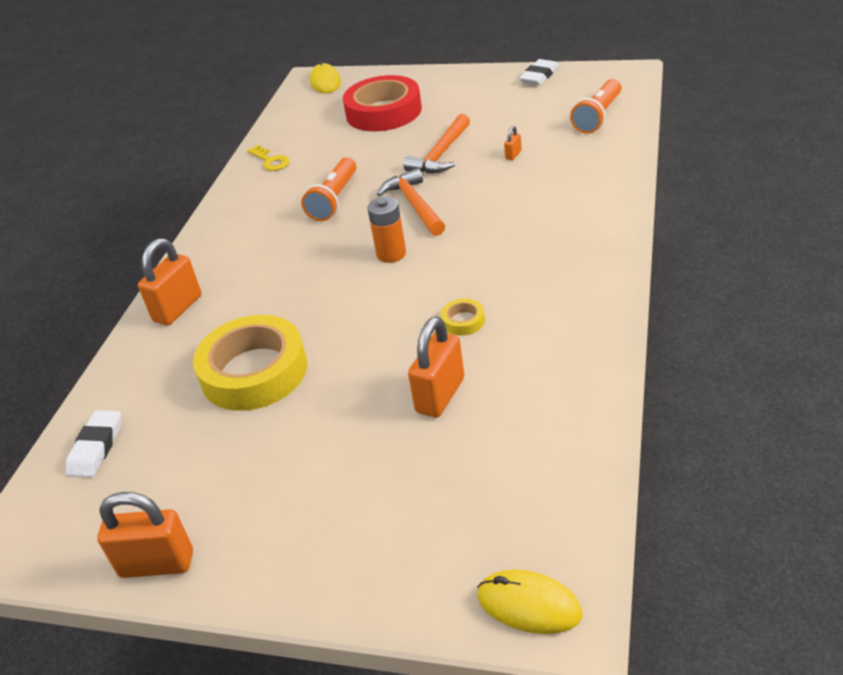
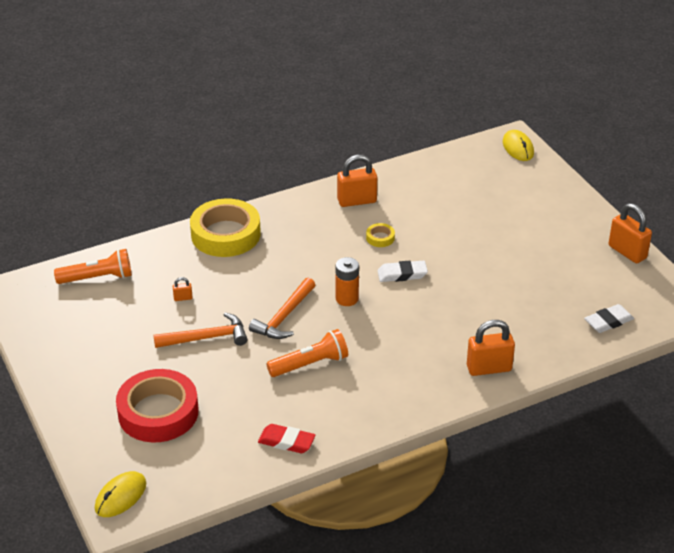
camera: 135 degrees left, 0 degrees up
(254, 371) = (497, 296): yellow tape -> yellow tape (225, 234)
(270, 161) = (286, 441): yellow key -> red eraser
(440, 395) = (441, 219): orange padlock -> orange padlock (357, 201)
(539, 76) = (39, 340): white eraser -> white eraser (402, 274)

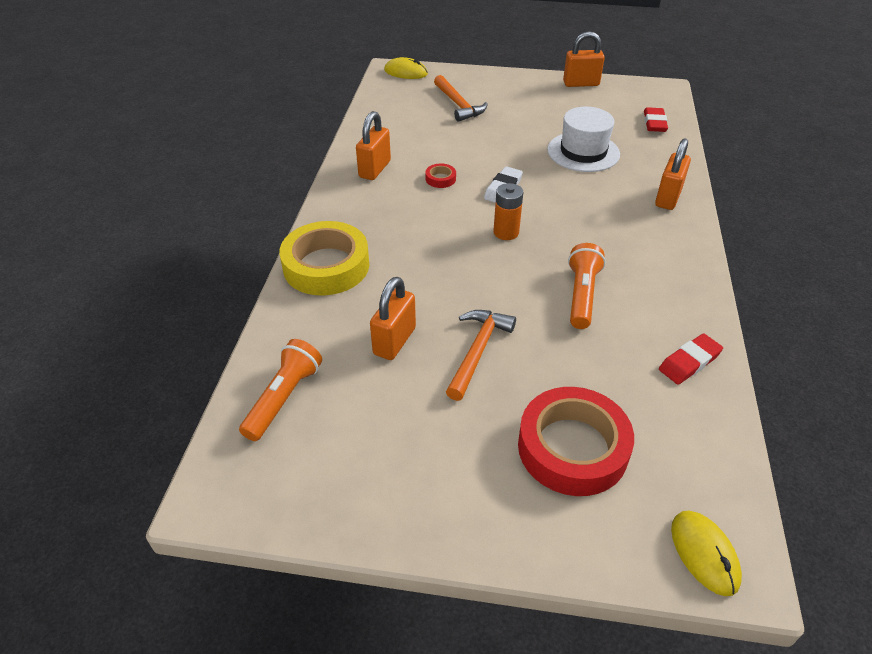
camera: 55 degrees left, 5 degrees up
(183, 298) = (394, 341): orange padlock -> orange padlock, size x2.24
(284, 317) = (495, 282): orange hammer -> orange hammer (458, 105)
(380, 238) = (440, 179): yellow tape -> red tape
(506, 296) = (583, 152): none -> white hat
(608, 321) = (654, 123): white eraser -> red eraser

